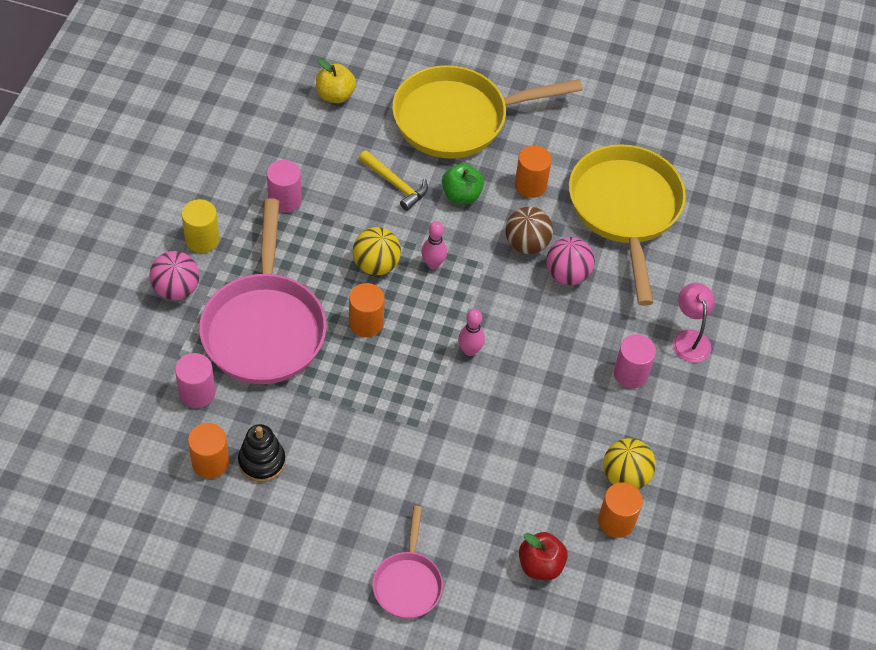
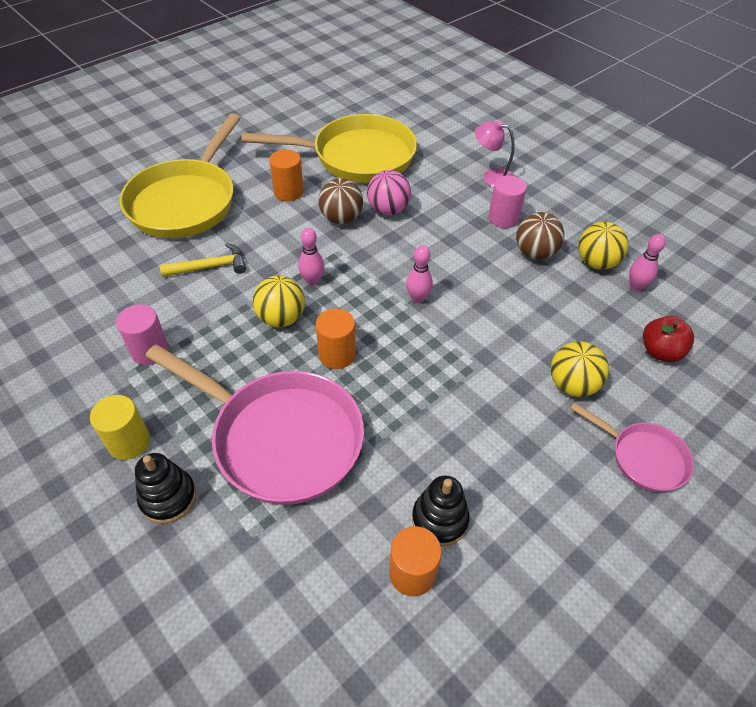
camera: 55 degrees left, 5 degrees down
(176, 289) = (168, 497): pink ball -> black stacking toy
(197, 393) = (314, 542): pink cylinder -> none
(335, 95) = (77, 262): yellow apple -> none
(451, 506) = (572, 385): none -> yellow ball
(461, 195) = (260, 233): green apple -> none
(599, 419) = (535, 253): none -> brown ball
(616, 521) = (636, 286): orange cylinder -> pink bowling pin
(625, 210) = (356, 157): yellow pan -> yellow pan turned 150 degrees clockwise

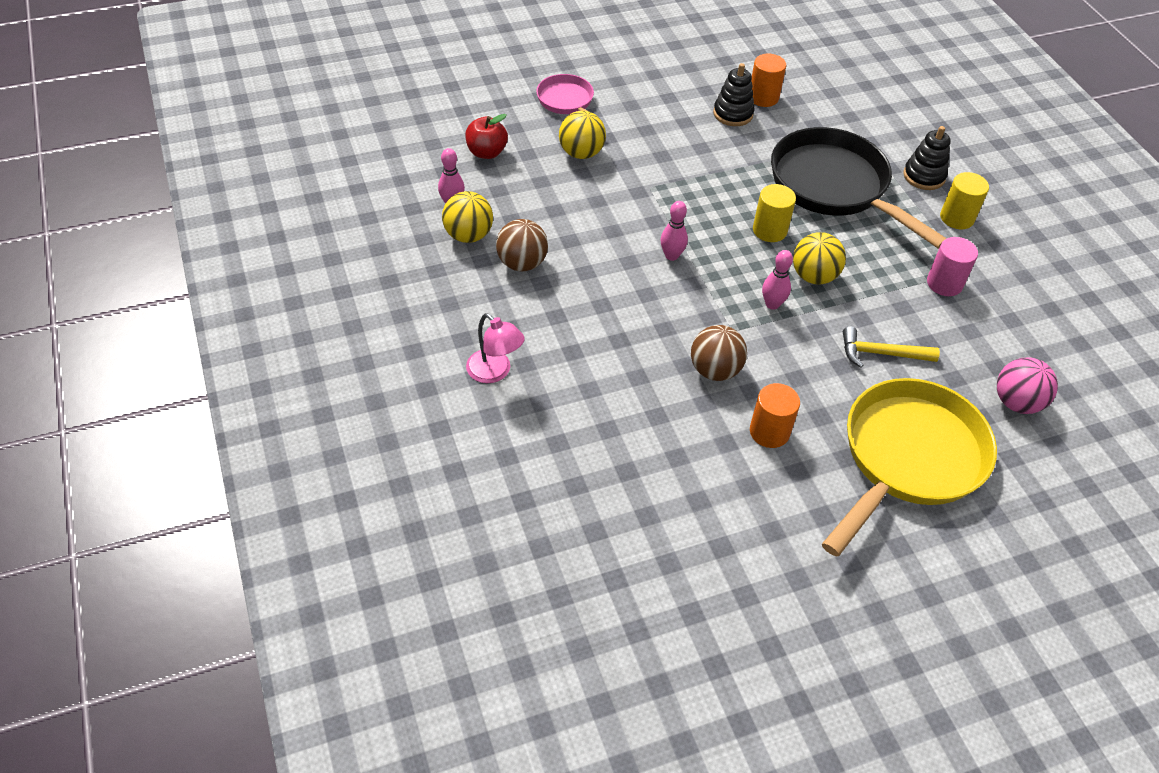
camera: 160 degrees left, 0 degrees up
(279, 438) = (834, 187): pink pan -> black pan
(337, 354) = (769, 230): orange cylinder -> yellow cylinder
(356, 157) = (657, 464): yellow pan -> none
(388, 210) = (653, 364): pink ball -> pink ball (1016, 402)
(503, 218) = (525, 312): pink cylinder -> none

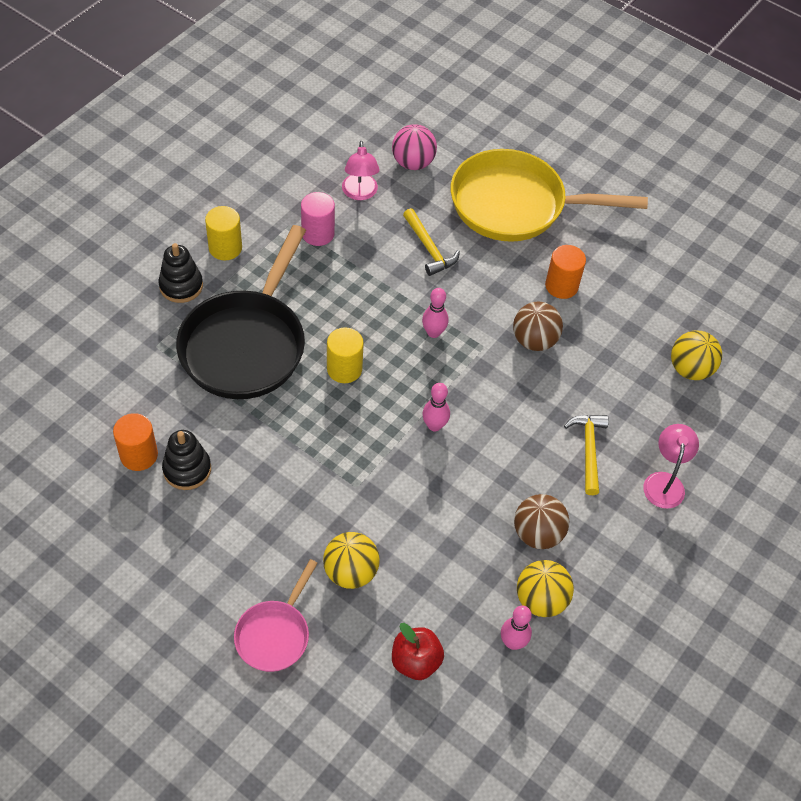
camera: 125 degrees left, 5 degrees up
(569, 339) = (588, 450): none -> yellow hammer
(813, 276) = (378, 318): yellow ball -> yellow ball (690, 369)
(987, 338) = (360, 193): none -> pink lamp

